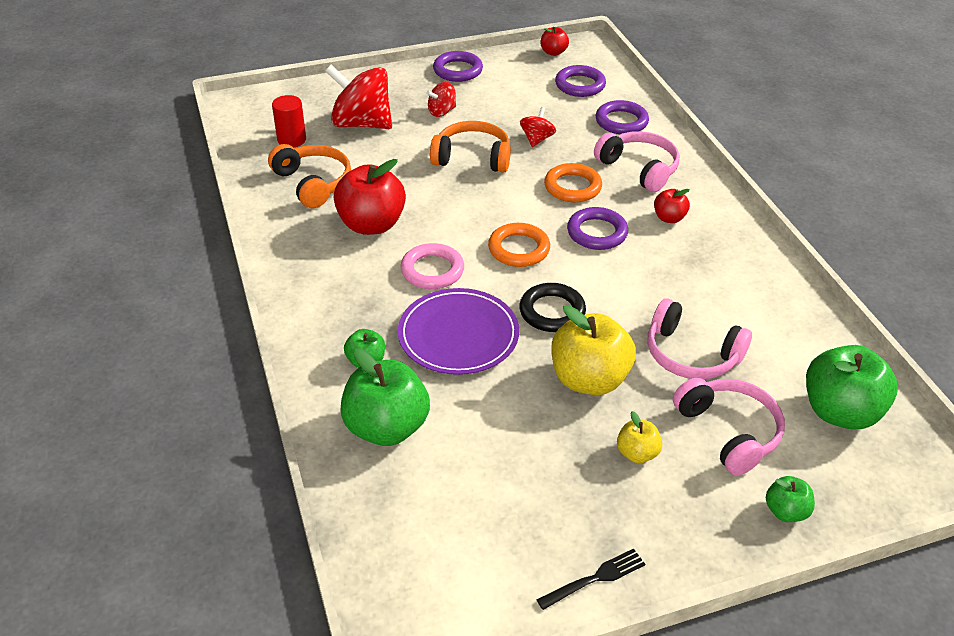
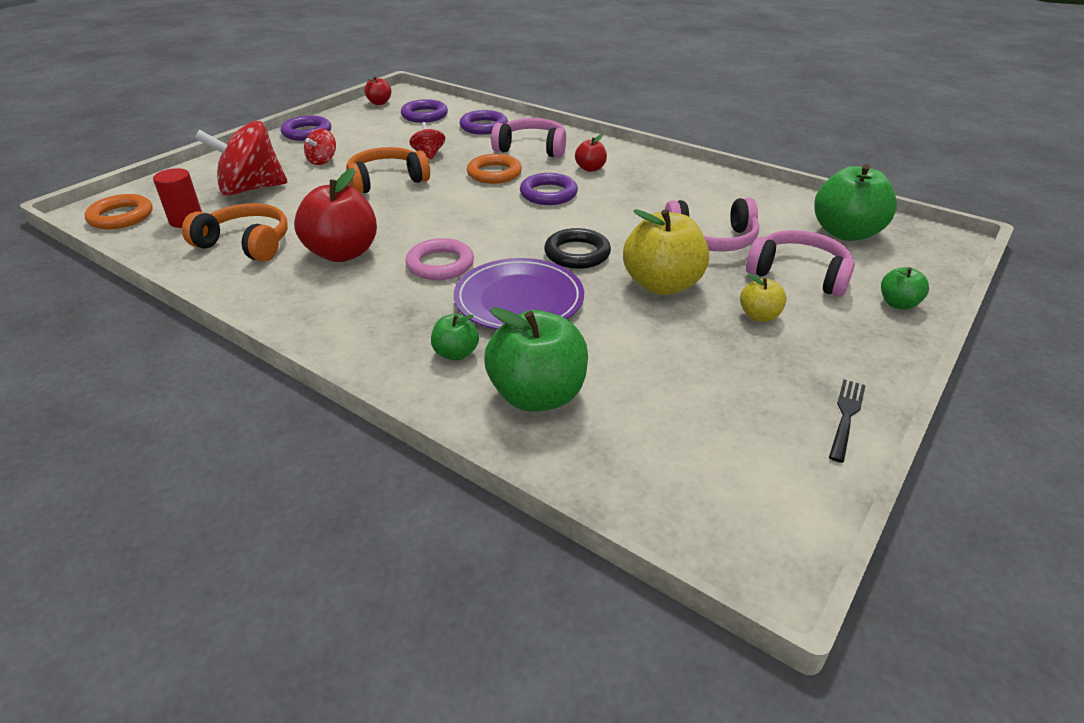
camera: 35 degrees left, 5 degrees down
(519, 249) = (499, 224): orange ring -> orange ring (121, 217)

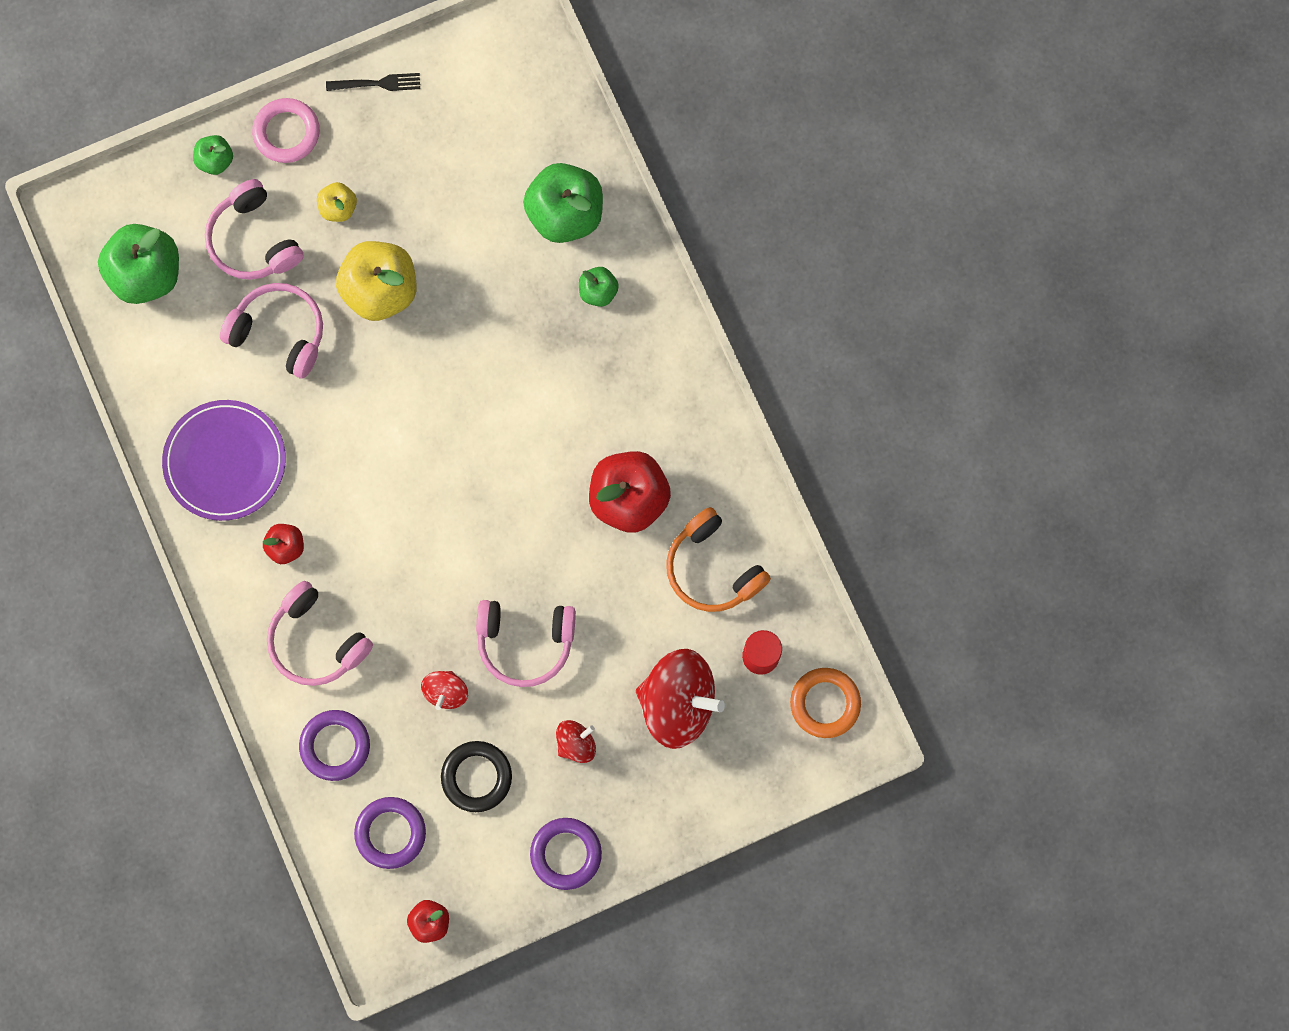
camera: 150 degrees left, 40 degrees up
(386, 181) = (525, 642): orange headphones -> pink headphones
(440, 264) = (550, 428): pink ring -> pink ring (286, 132)
(494, 173) = (399, 594): orange ring -> none
(519, 299) = (512, 335): purple plate -> purple plate (225, 461)
(548, 194) = (370, 511): purple ring -> none
(577, 253) = (418, 378): black ring -> black ring (476, 777)
(846, 416) = (377, 83): black fork -> black fork turned 150 degrees counterclockwise

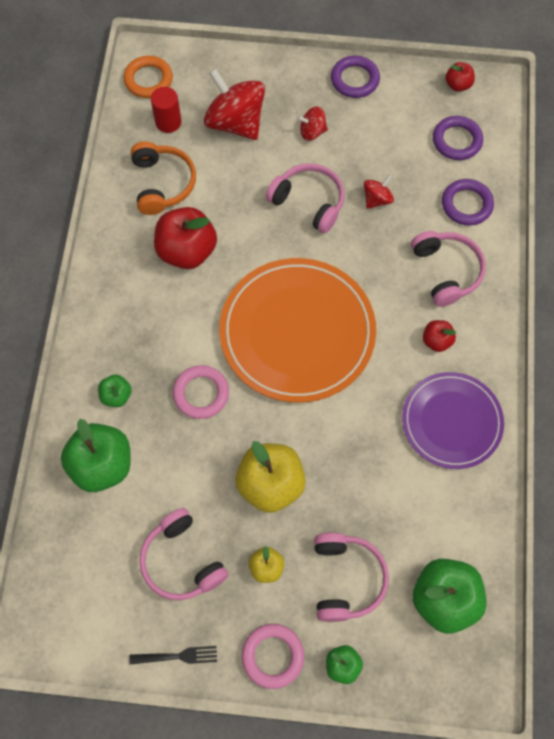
camera: 150 degrees left, 10 degrees down
(279, 332) = (363, 494): pink headphones -> pink headphones (181, 561)
(377, 83) = (177, 656): black fork -> black fork turned 150 degrees clockwise
(446, 470) = (297, 332): none -> orange plate
(476, 777) = (385, 144): black ring -> none
(510, 343) = (201, 393): none -> pink ring

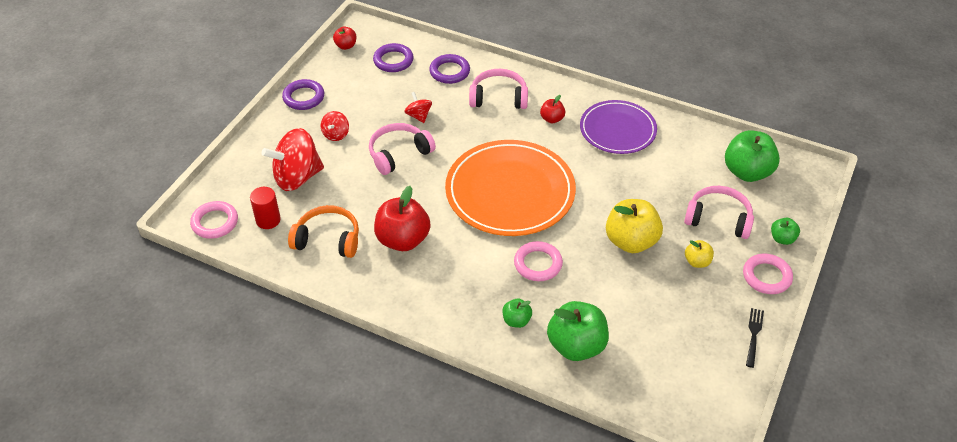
camera: 70 degrees left, 20 degrees down
(148, 80) = (215, 222): orange ring -> pink ring
(181, 561) = (677, 313): pink headphones -> none

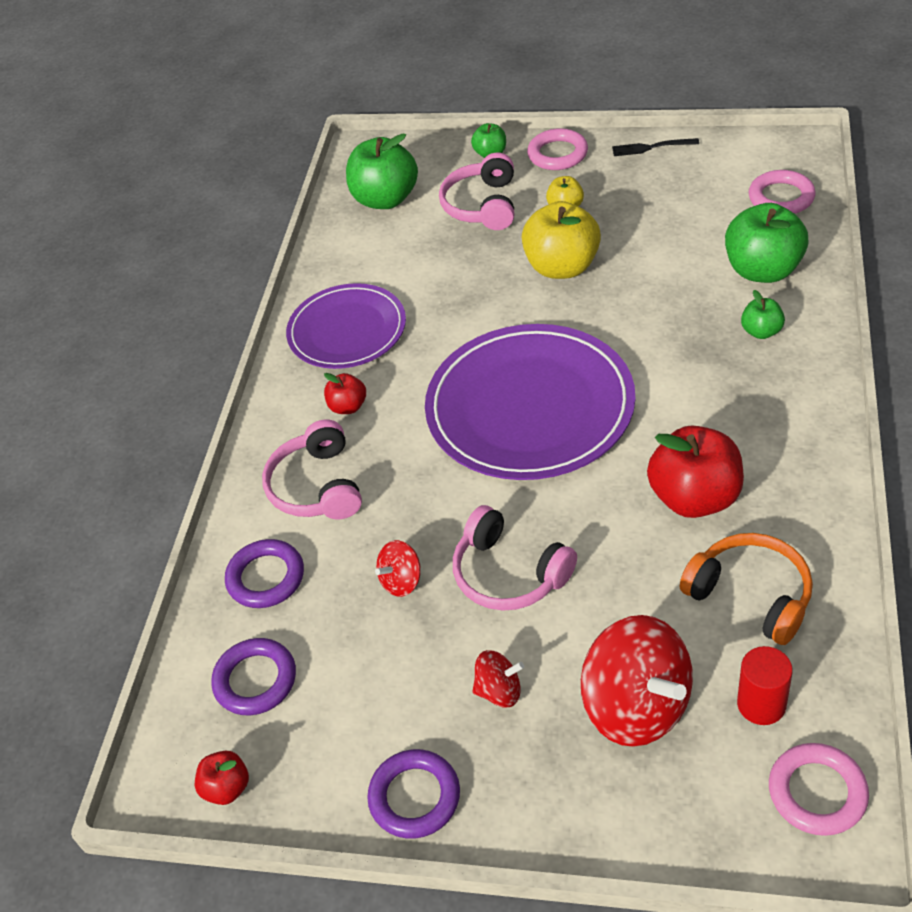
camera: 100 degrees left, 0 degrees up
(328, 239) = (751, 595): orange headphones -> orange headphones turned 135 degrees clockwise
(510, 192) = (530, 407): orange plate -> purple plate
(538, 264) = (652, 339): pink ring -> pink ring (781, 197)

